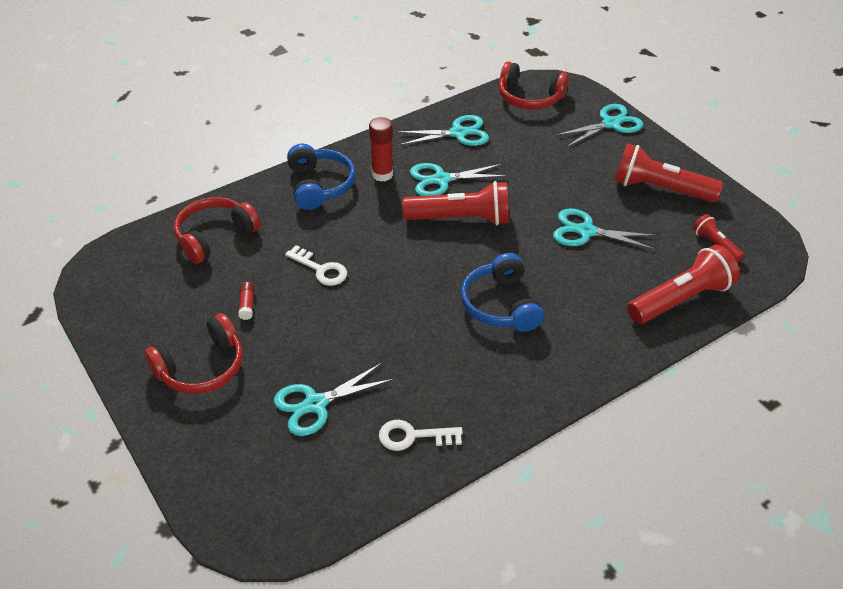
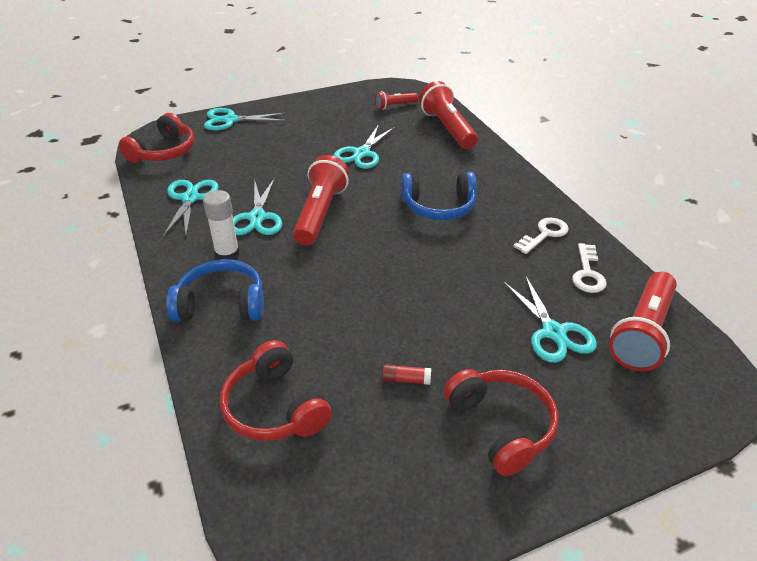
camera: 80 degrees left, 5 degrees down
(321, 269) = (363, 314): white key -> white key (544, 234)
(382, 174) = (227, 255): red glue stick -> white glue stick
(610, 124) = (230, 120): turquoise scissors -> turquoise scissors turned 75 degrees counterclockwise
(660, 189) = (325, 114): red flashlight -> red flashlight (642, 333)

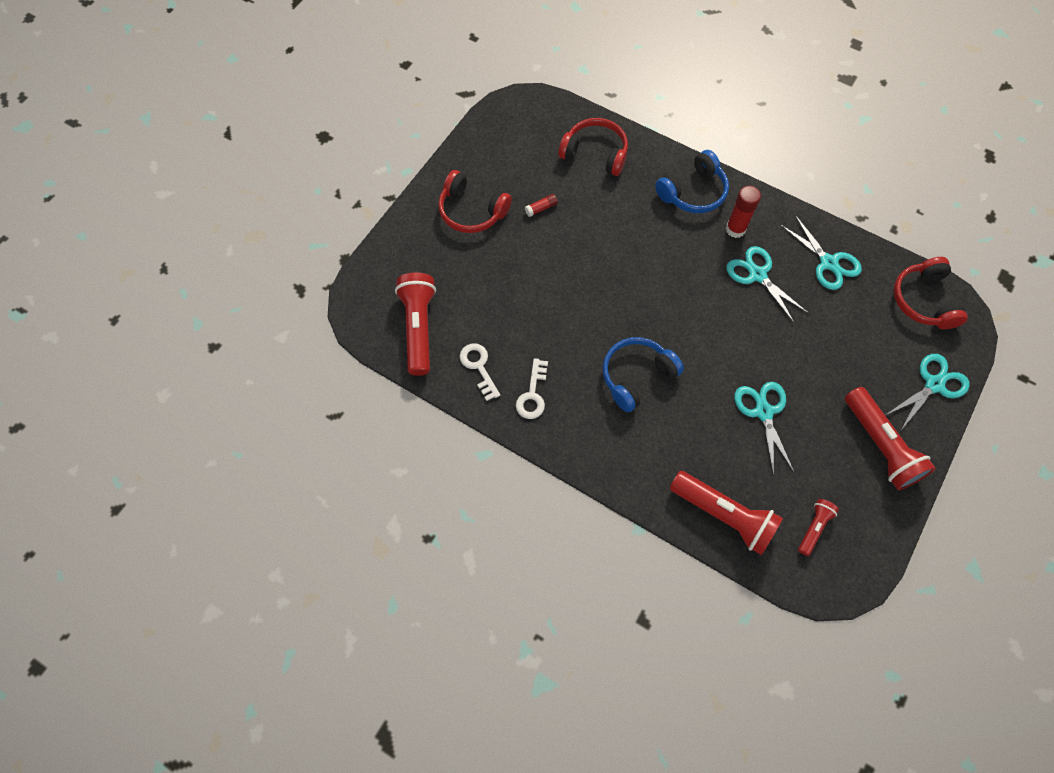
camera: 145 degrees right, 25 degrees up
(227, 255) = (735, 229): white glue stick -> red glue stick
(320, 213) = (718, 309): red flashlight -> red flashlight (880, 446)
(553, 332) = (476, 294): turquoise scissors -> none

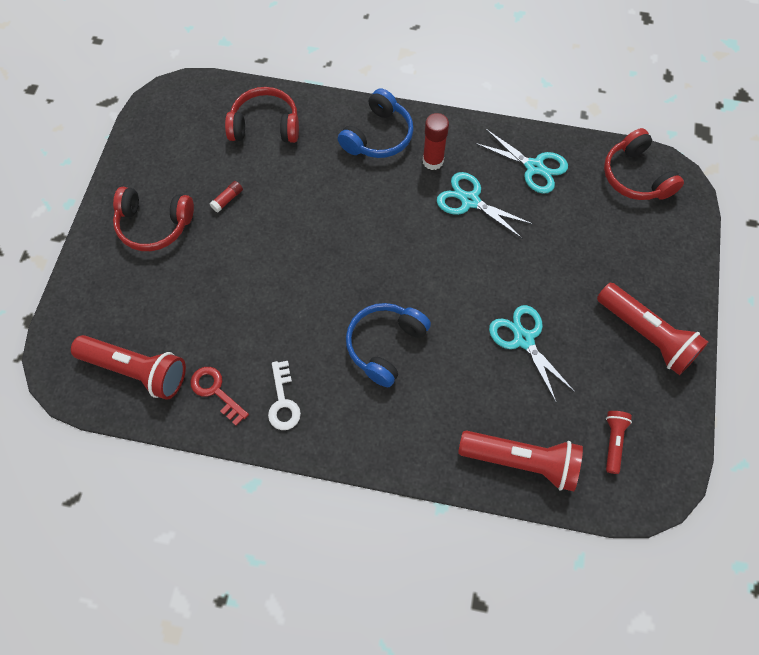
camera: 20 degrees left, 0 degrees up
(418, 328) = (136, 370): red flashlight -> red flashlight turned 135 degrees clockwise
(478, 367) = (215, 391): white key -> red key
(934, 384) = (674, 256): turquoise scissors -> none

